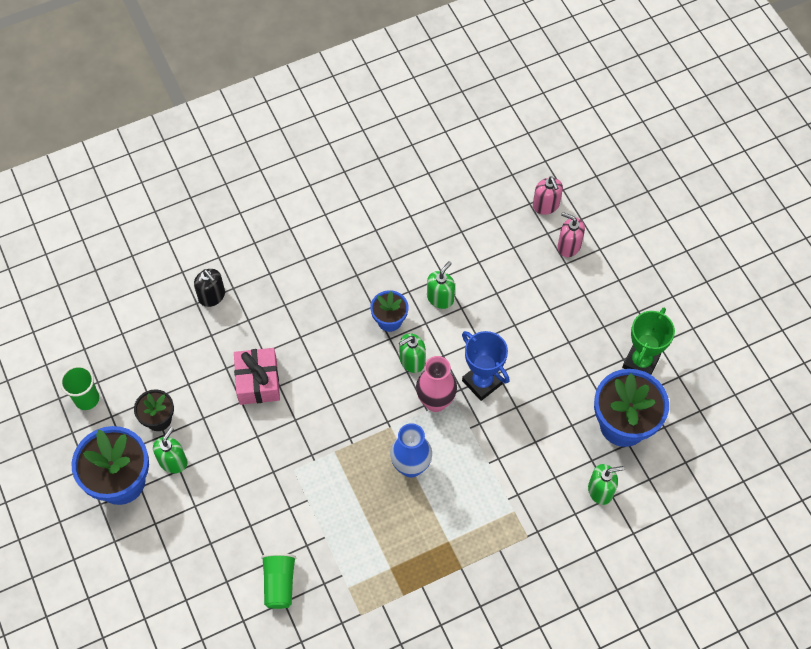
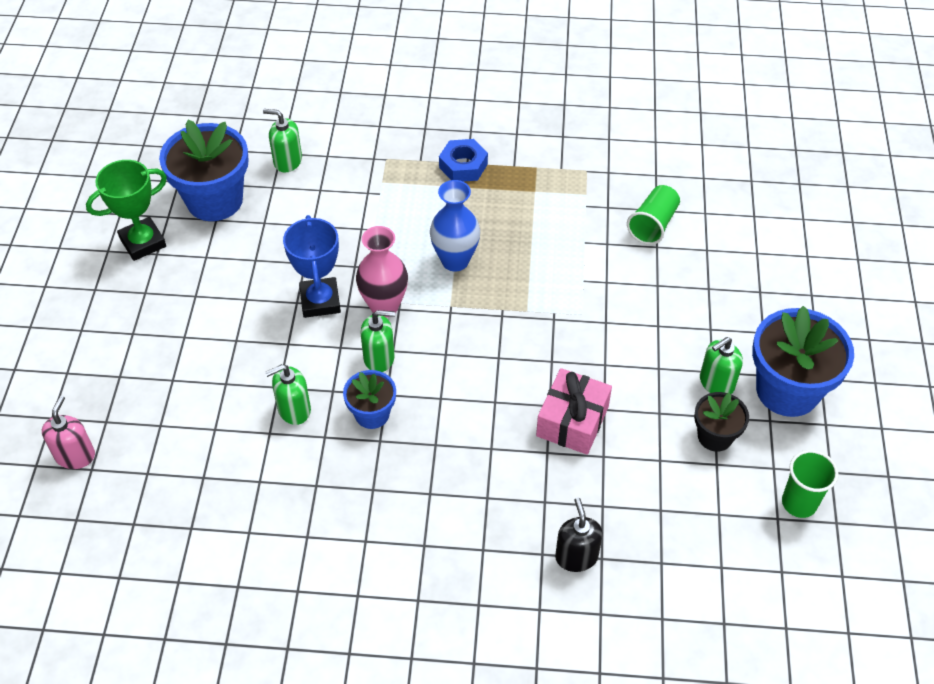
camera: 150 degrees left, 10 degrees down
(462, 563) = (463, 166): none -> blue nut
(568, 246) = (97, 393): pink soap dispenser -> none

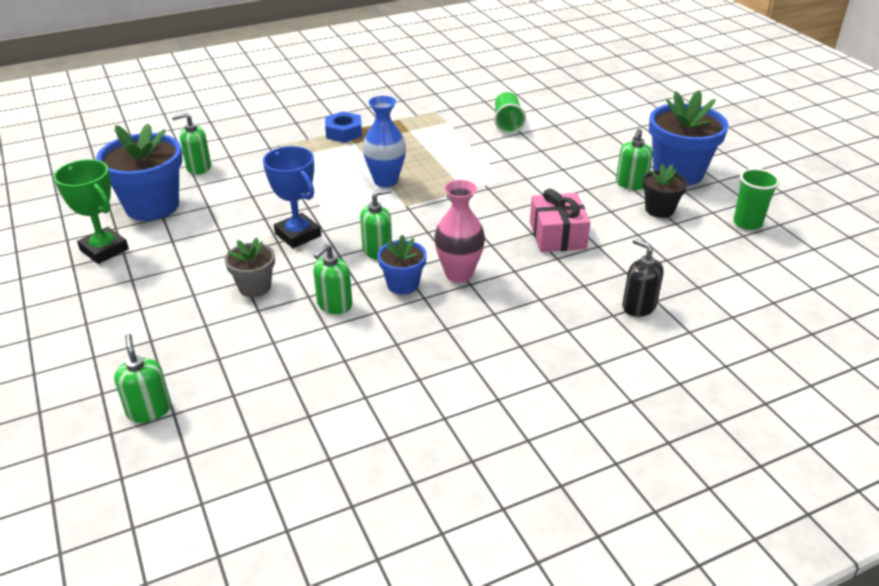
camera: 30 degrees left, 15 degrees down
(75, 455) = (149, 410): pink soap dispenser -> green soap dispenser
(143, 242) = (104, 250): green trophy -> green trophy turned 75 degrees counterclockwise
(240, 353) = (255, 287): none -> grey flower pot
(384, 306) = (354, 221): pink vase -> pink vase (459, 274)

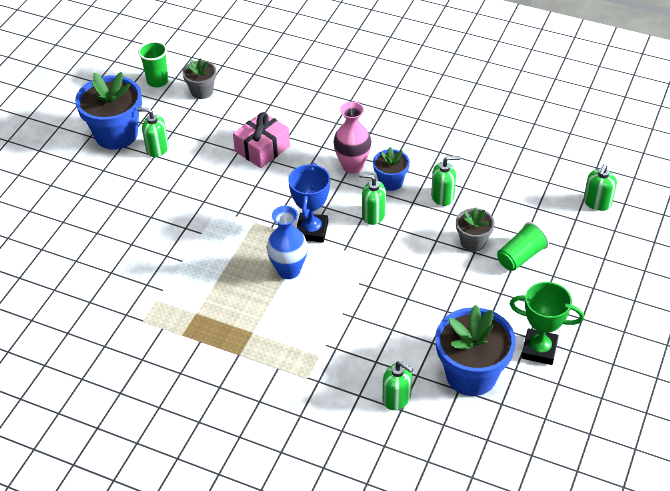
camera: 130 degrees left, 10 degrees up
(104, 250) = (539, 349): green trophy -> green trophy turned 75 degrees counterclockwise
(298, 235) = (403, 265): blue trophy -> blue trophy (311, 231)
(344, 132) = (243, 352): blue nut -> none
(507, 123) = (122, 261): green cup -> green cup (520, 256)
(631, 184) = (157, 148): green soap dispenser -> green soap dispenser turned 150 degrees counterclockwise
(638, 306) = (299, 86): black soap dispenser -> none
(659, 210) = (180, 121): black flower pot -> none
(699, 241) = (202, 91): none -> grey flower pot

